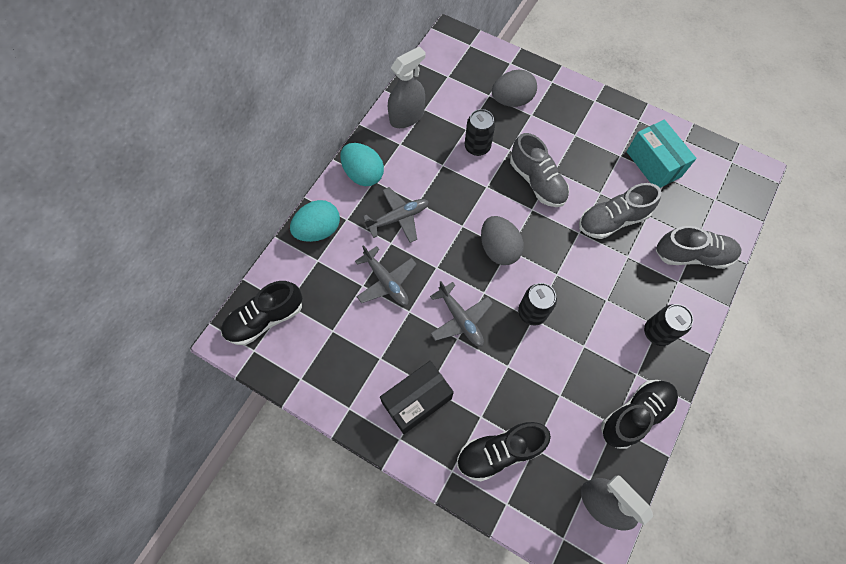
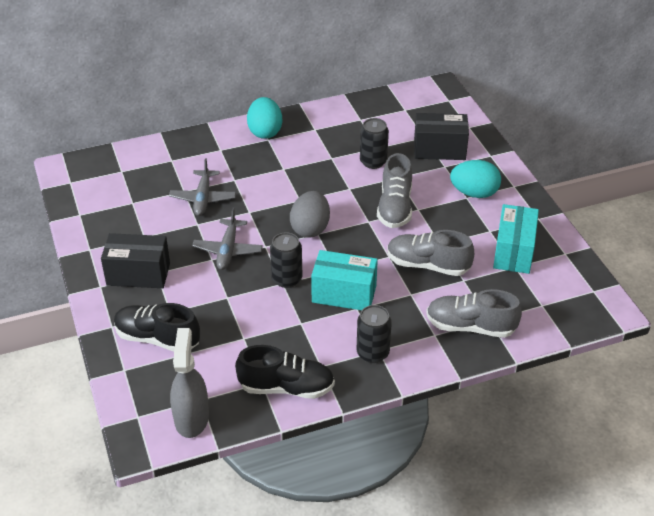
camera: 40 degrees right, 25 degrees down
(265, 319) = (98, 170): black shoe -> none
(318, 230) = (193, 145): turquoise egg -> turquoise egg (474, 193)
(398, 218) = (258, 169): grey plane -> none
(407, 116) = (341, 116): grey spray bottle -> none
(512, 100) = (439, 149): grey egg -> black box
(585, 293) = (344, 294): none -> turquoise box
(692, 255) = (470, 327): grey shoe -> grey shoe turned 150 degrees clockwise

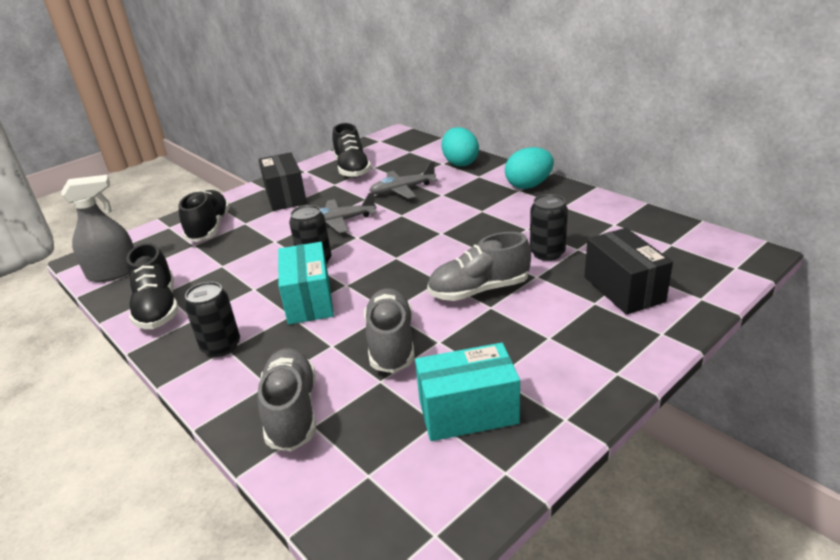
camera: 70 degrees right, 10 degrees down
(121, 217) = (352, 169): none -> black shoe
(310, 228) = (401, 251): grey egg -> none
(474, 193) = (563, 341): turquoise egg -> turquoise egg (460, 163)

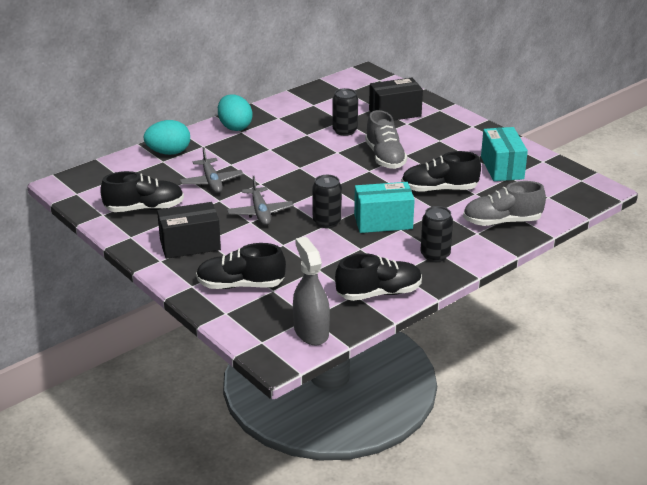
camera: 90 degrees left, 0 degrees up
(391, 343) = (439, 189): grey shoe -> black shoe

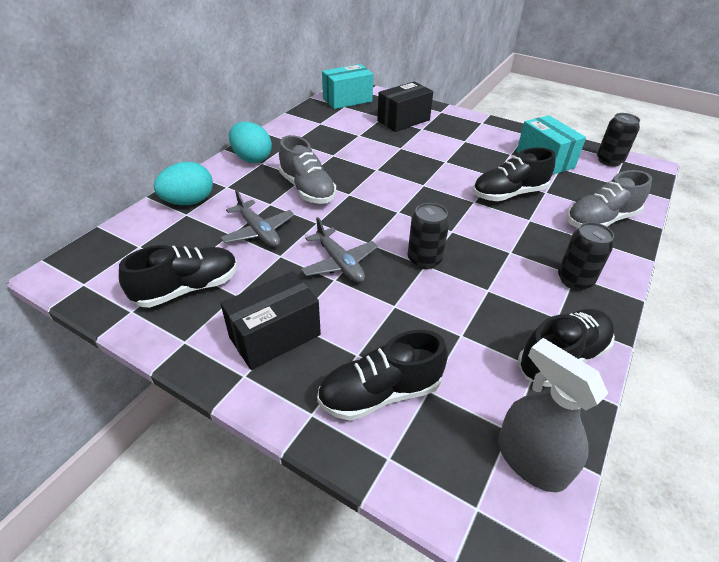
camera: 20 degrees left, 10 degrees up
(345, 131) = (368, 145): black can -> black can (609, 161)
(383, 222) = (485, 246): turquoise box -> turquoise box (347, 100)
(385, 157) = (428, 167): grey shoe -> grey shoe (307, 189)

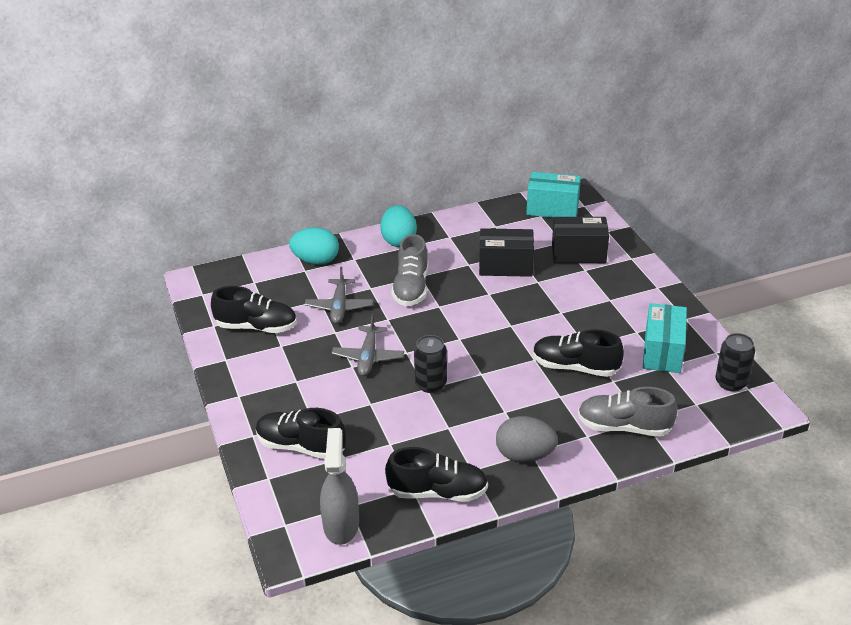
camera: 40 degrees right, 5 degrees down
(275, 336) = (277, 383): black box -> black box (505, 266)
(575, 280) = (524, 455): black can -> grey egg

